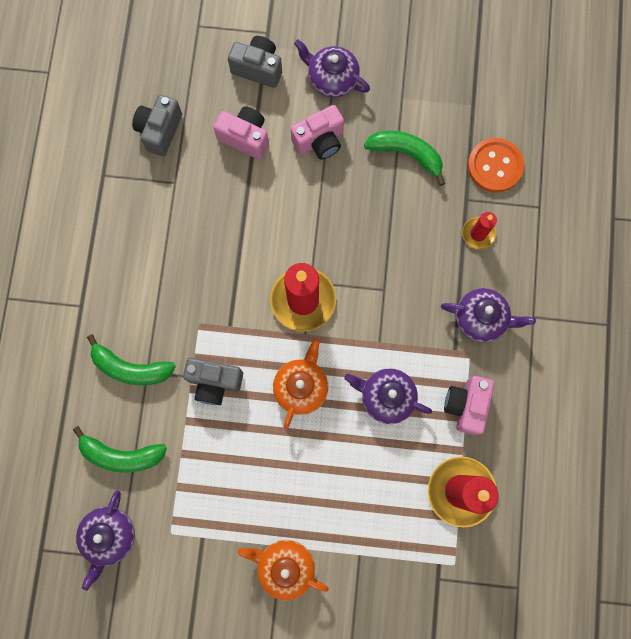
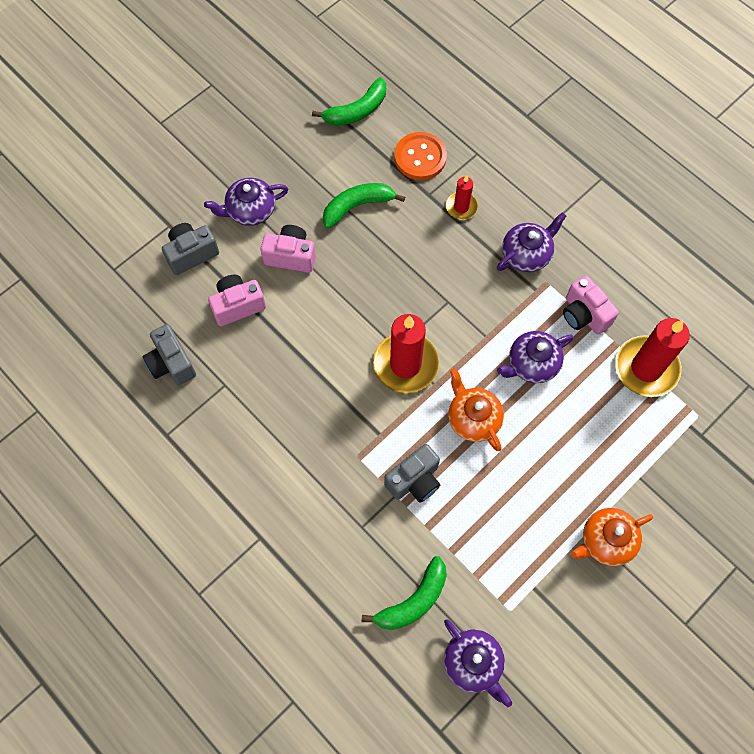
camera: 50 degrees left, 10 degrees down
(131, 368) = (347, 537): green banana -> green banana (357, 111)
(319, 141) = (291, 256): pink camera -> pink camera turned 90 degrees counterclockwise

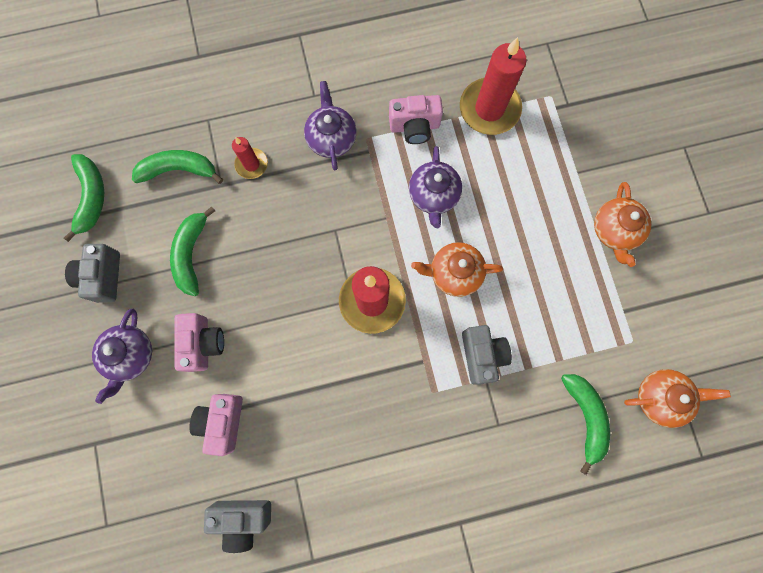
camera: 60 degrees left, 10 degrees up
(191, 254) = (140, 438): grey camera -> grey camera (103, 277)
(291, 256) = (203, 343): pink camera -> pink camera turned 135 degrees clockwise
(420, 157) = (179, 170): orange button -> green banana
(473, 663) = (661, 397): purple teapot -> orange teapot

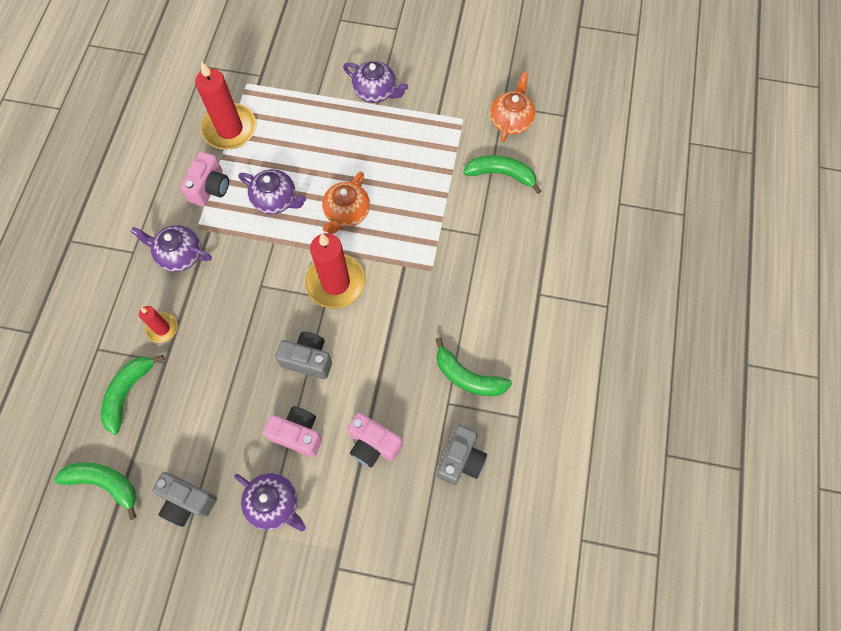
camera: 65 degrees left, 10 degrees down
(191, 254) = (212, 412): green banana -> green banana (468, 377)
(482, 355) = (421, 222): grey camera -> grey camera (308, 360)
(615, 230) = (376, 91): orange teapot -> purple teapot

